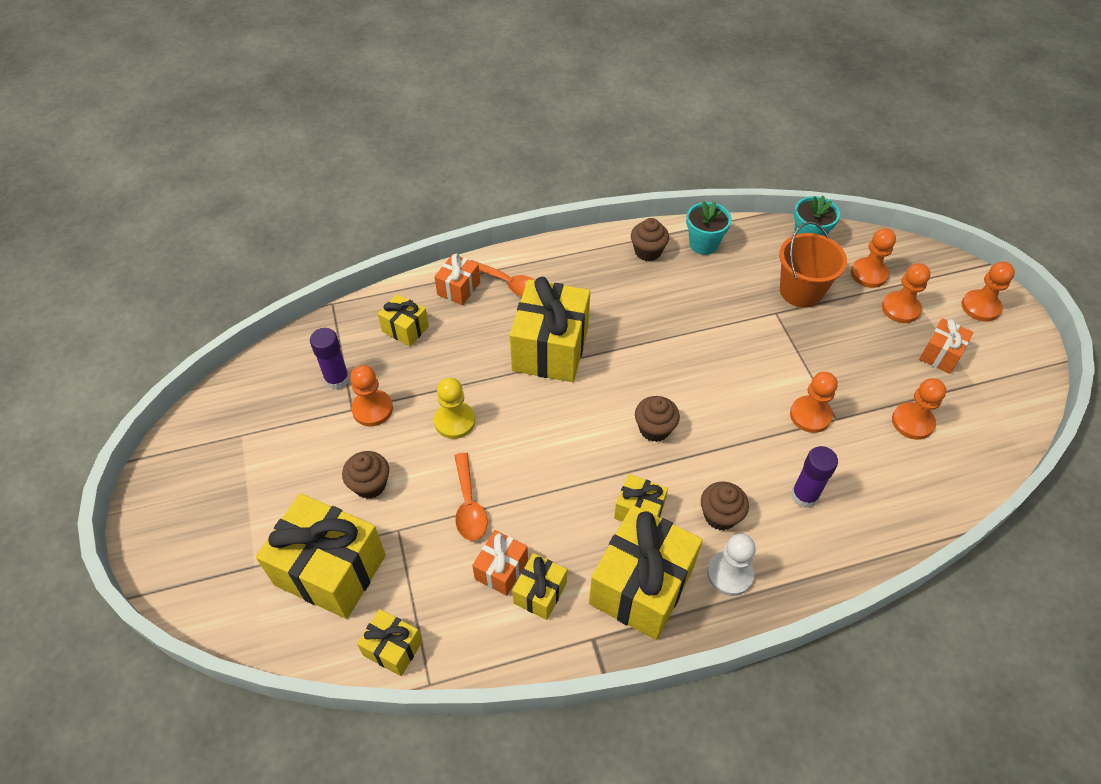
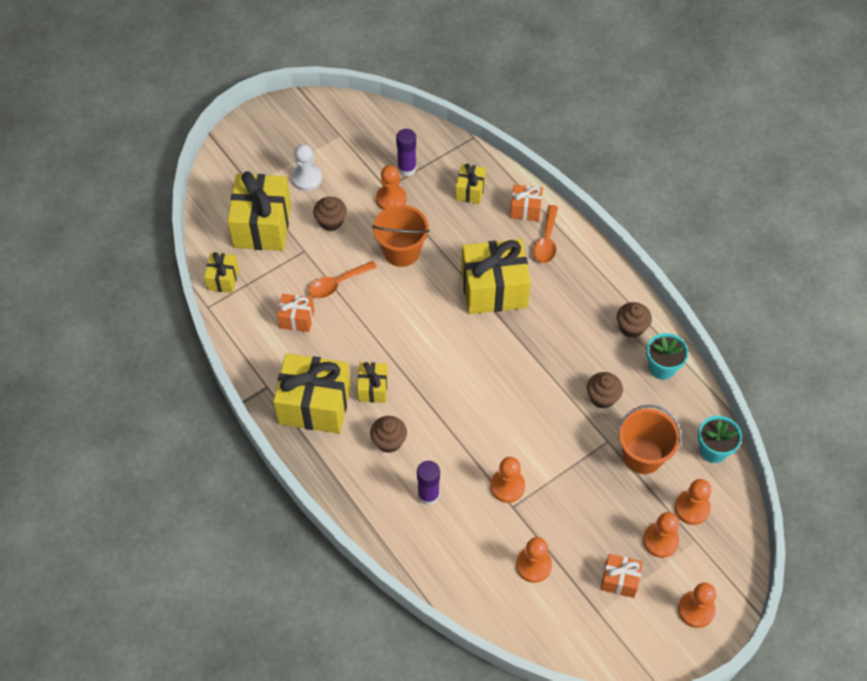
camera: 70 degrees right, 5 degrees up
(455, 421) = (401, 251): yellow pawn -> orange bucket
(540, 593) = (288, 346): yellow gift -> none
(654, 429) = (448, 380): brown cupcake -> brown cupcake (602, 397)
(730, 574) = (343, 458): white pawn -> white pawn (307, 178)

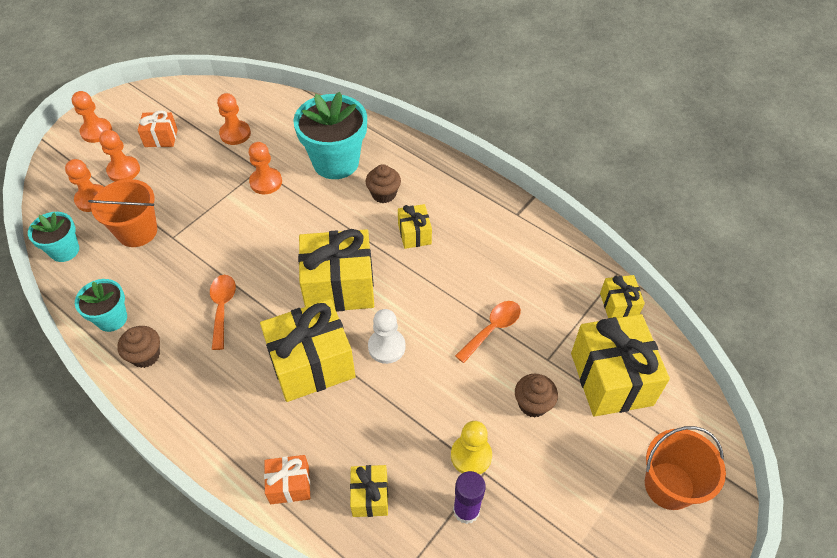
camera: 165 degrees right, 5 degrees down
(297, 319) = (519, 282): orange gift -> none
(307, 178) = (591, 459): white pawn -> white pawn (386, 347)
(314, 405) = (464, 208): yellow gift -> yellow gift (339, 286)
(391, 199) = (471, 456): orange pawn -> yellow pawn
(401, 251) = (433, 386): orange bucket -> orange bucket (669, 485)
(428, 495) = (336, 162): purple glue stick -> turquoise flower pot
(546, 240) = (256, 444): orange spoon -> orange spoon (222, 308)
(602, 397) = (178, 274): brown cupcake -> none

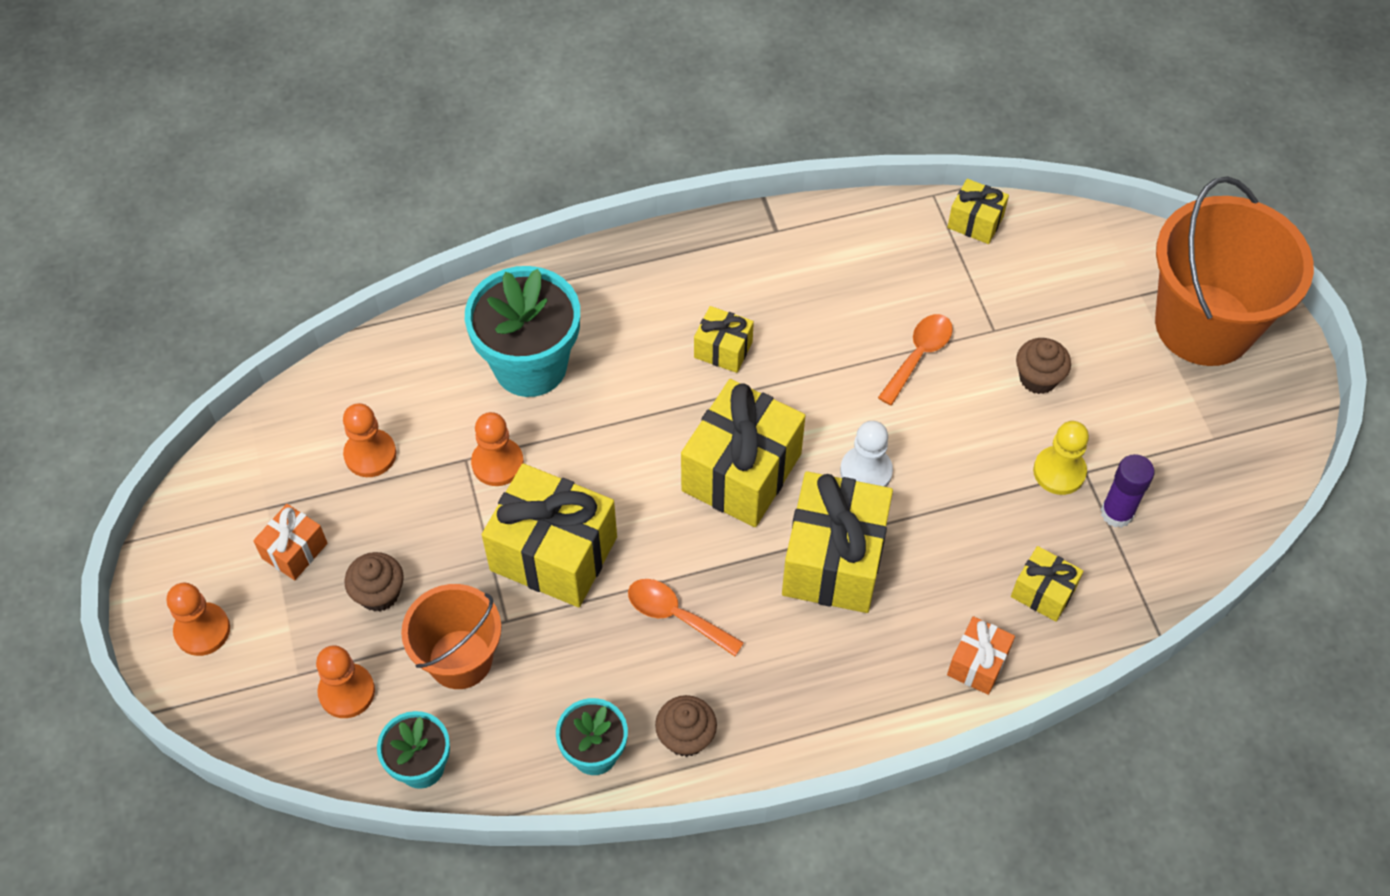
camera: 55 degrees left, 5 degrees up
(124, 170) = (321, 627): orange pawn -> none
(384, 194) = (631, 344): brown cupcake -> brown cupcake (379, 593)
(492, 329) = (918, 356): orange spoon -> orange spoon turned 45 degrees clockwise
(611, 379) = (1058, 290): yellow gift -> yellow gift (553, 553)
(669, 485) = (1204, 324): orange bucket -> orange bucket, size x1.70

